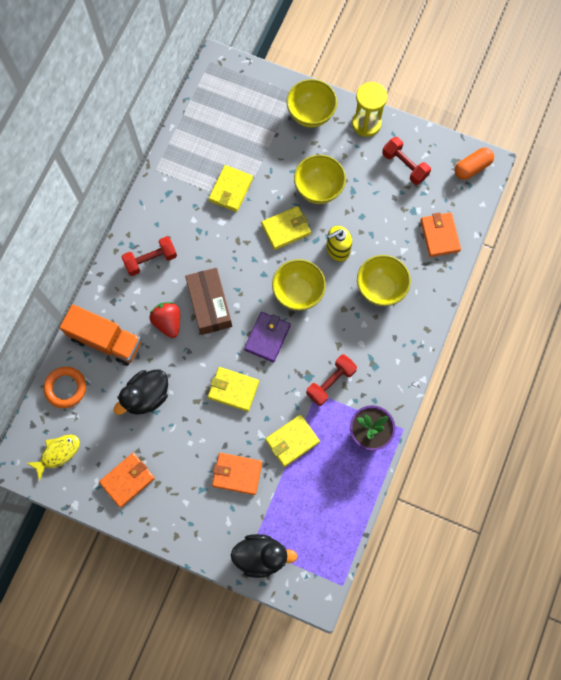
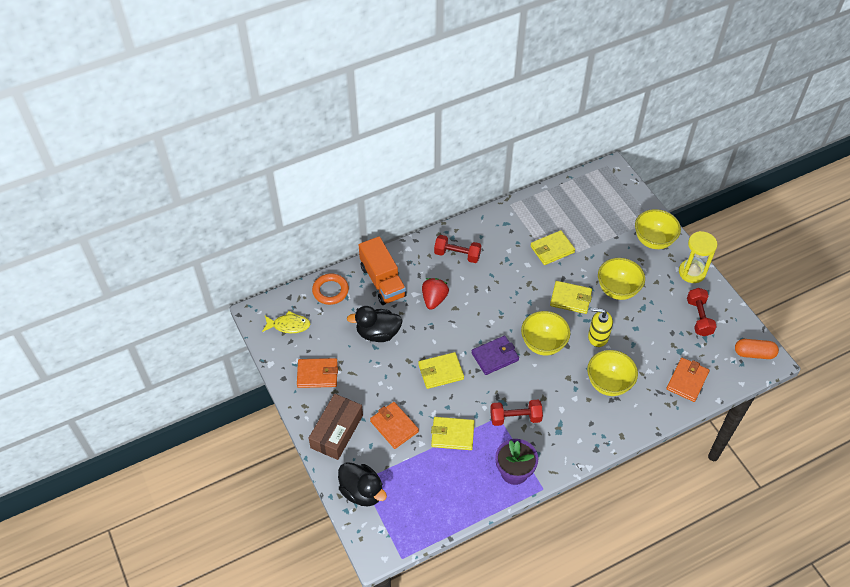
camera: 40 degrees right, 20 degrees down
(209, 304) = (472, 308): brown box -> brown box (337, 431)
(233, 389) = (441, 372): yellow wallet -> yellow wallet turned 75 degrees counterclockwise

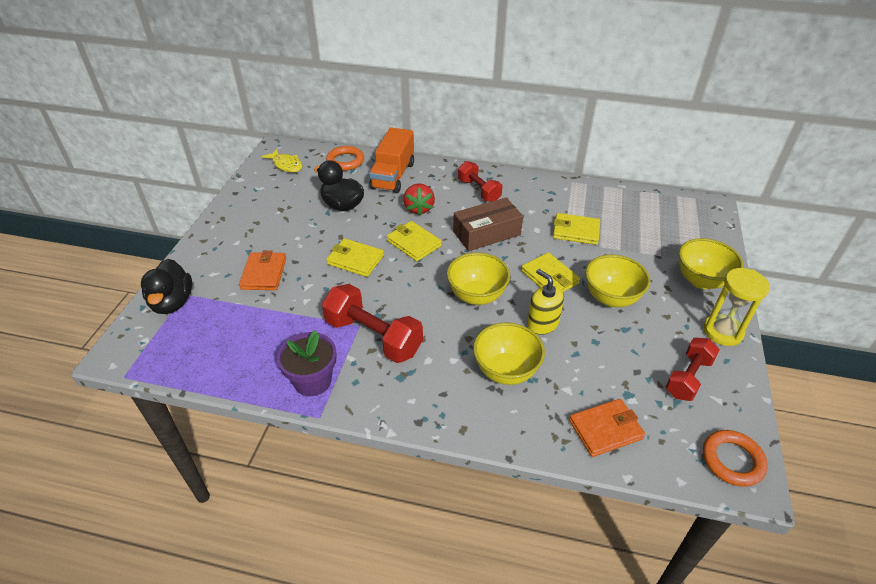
camera: 40 degrees right, 10 degrees down
(317, 374) = (260, 204): orange wallet -> none
(337, 431) = (218, 248): brown box -> brown box (486, 233)
(434, 299) = (419, 208): red strawberry -> red strawberry turned 120 degrees clockwise
(452, 435) = (300, 312): yellow wallet -> yellow wallet (414, 243)
(495, 356) = (418, 278): purple wallet -> none
(515, 417) = (373, 337): red dumbbell -> red dumbbell, size x1.54
(754, 353) = (732, 460): orange capsule -> orange ring

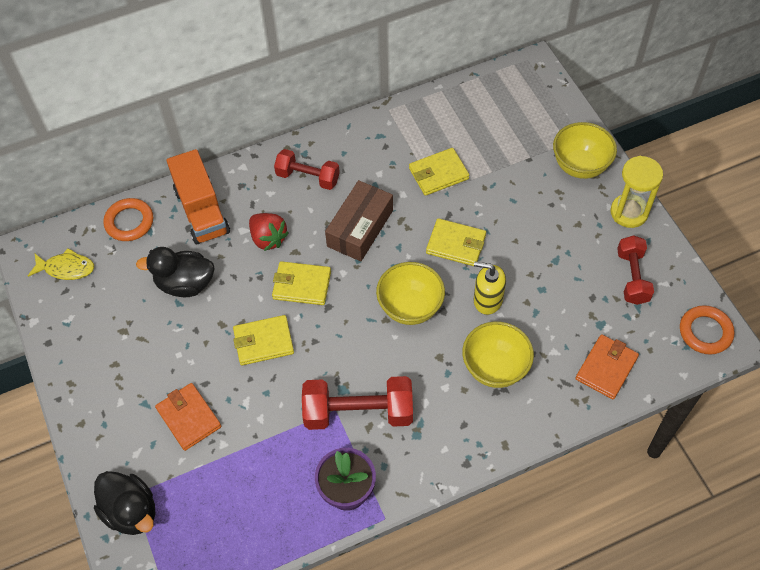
camera: 35 degrees left, 15 degrees up
(611, 298) = (522, 234): yellow bowl -> none

